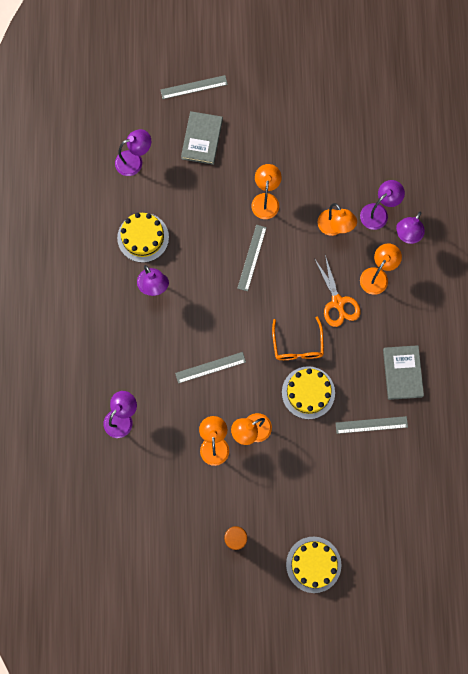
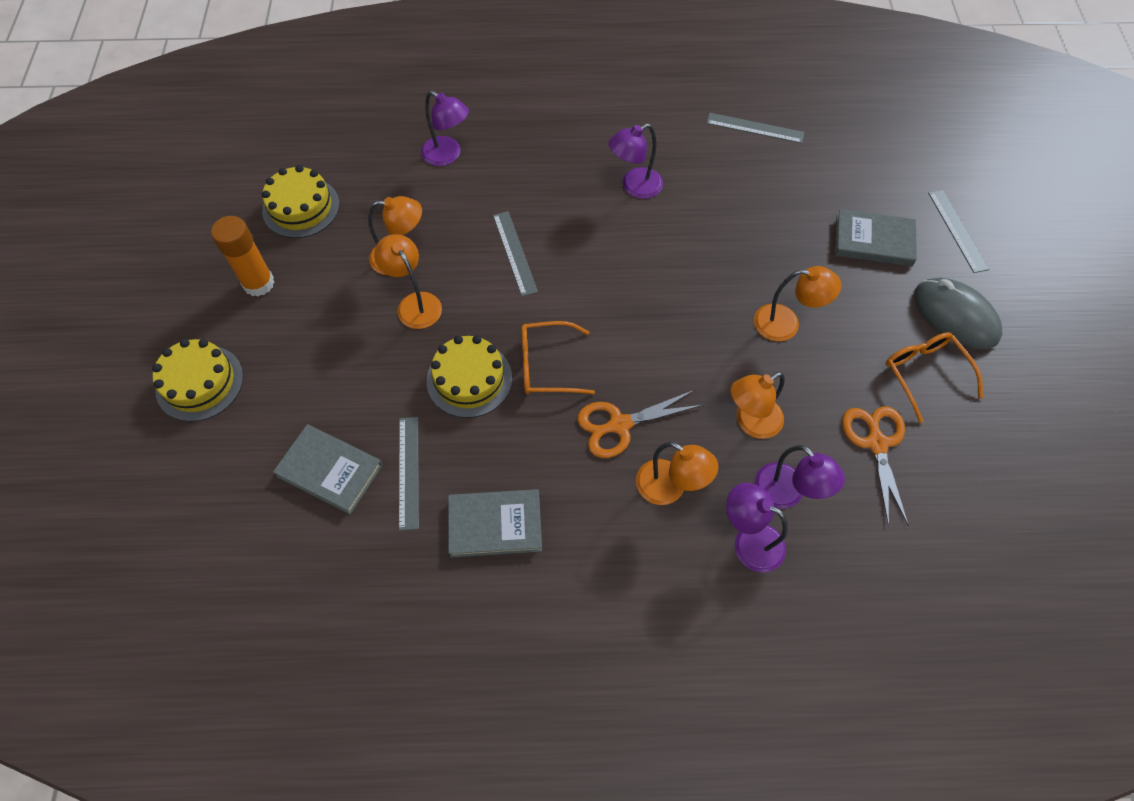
camera: 90 degrees right, 15 degrees down
(134, 161) = (823, 162): purple lamp -> none
(143, 237) = (708, 173): yellow cake -> yellow cake (301, 207)
(252, 257) = (688, 304): grey ruler -> grey ruler (755, 128)
(259, 101) = (955, 316): none -> grey mouse
(300, 126) = (925, 374): none -> orange glasses
(346, 160) = (876, 443): none -> orange scissors
(372, 472) = (330, 470): none -> grey book

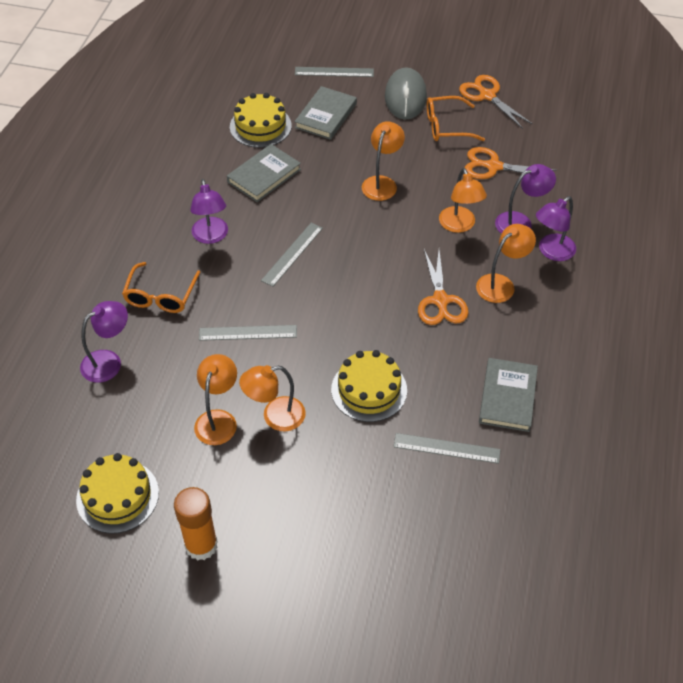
camera: 75 degrees left, 10 degrees down
(199, 383) = (304, 610): yellow cake -> yellow cake (260, 126)
(330, 470) = (430, 507): grey book -> grey book (264, 175)
(546, 365) = (372, 334): orange glasses -> orange glasses (160, 296)
(755, 128) = (184, 147): grey ruler -> grey ruler (292, 254)
(955, 316) = (405, 97): grey mouse -> grey mouse turned 60 degrees counterclockwise
(1014, 412) = (487, 96): none -> orange scissors

